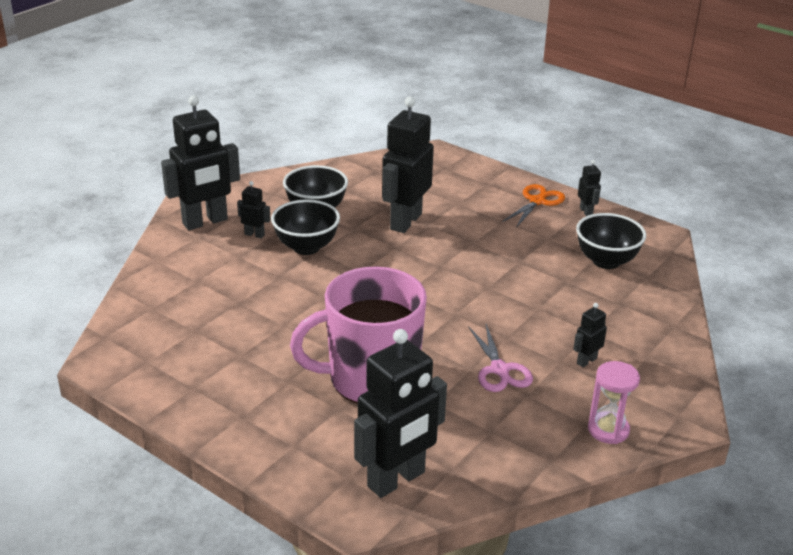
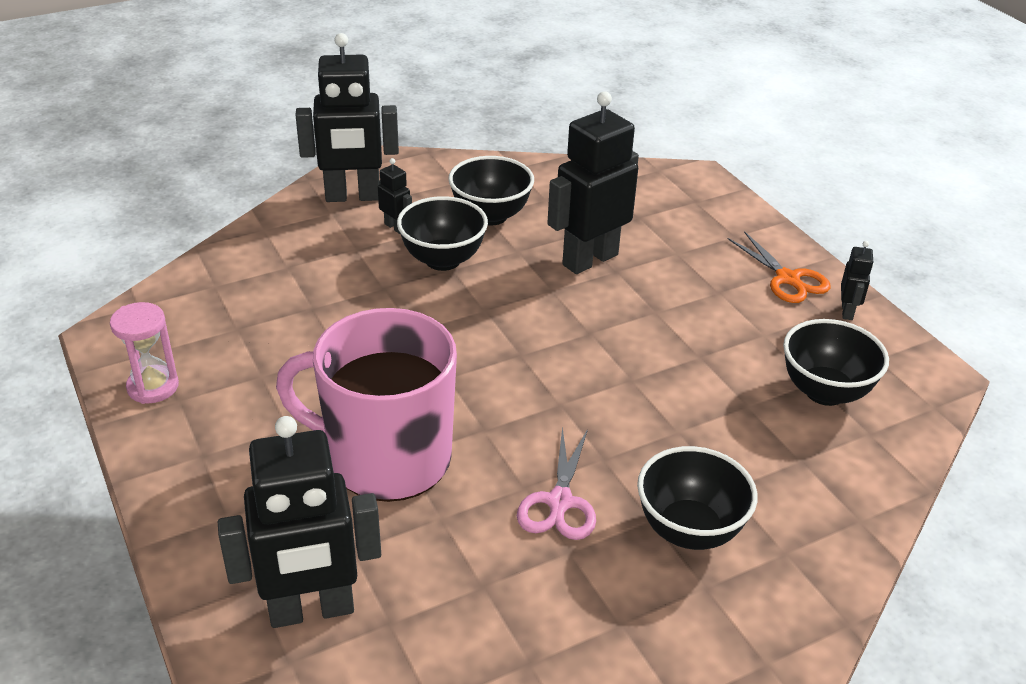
camera: 25 degrees right, 5 degrees up
(537, 201) = (787, 278): orange scissors -> orange scissors turned 90 degrees clockwise
(586, 361) = (689, 530): black robot -> black bowl
(608, 430) = (645, 646): pink hourglass -> pink hourglass (153, 387)

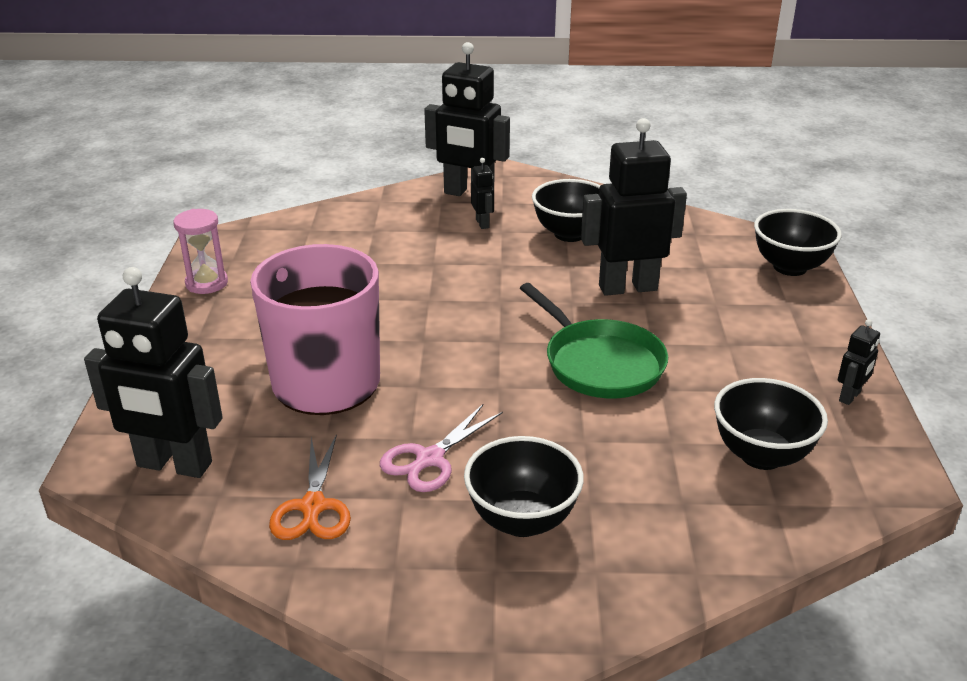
camera: 30 degrees right, 5 degrees down
(443, 260) = (499, 256): black bowl -> black bowl (790, 267)
(628, 347) = (599, 363): none -> green pan
(787, 278) = (810, 352): orange scissors -> orange scissors (313, 506)

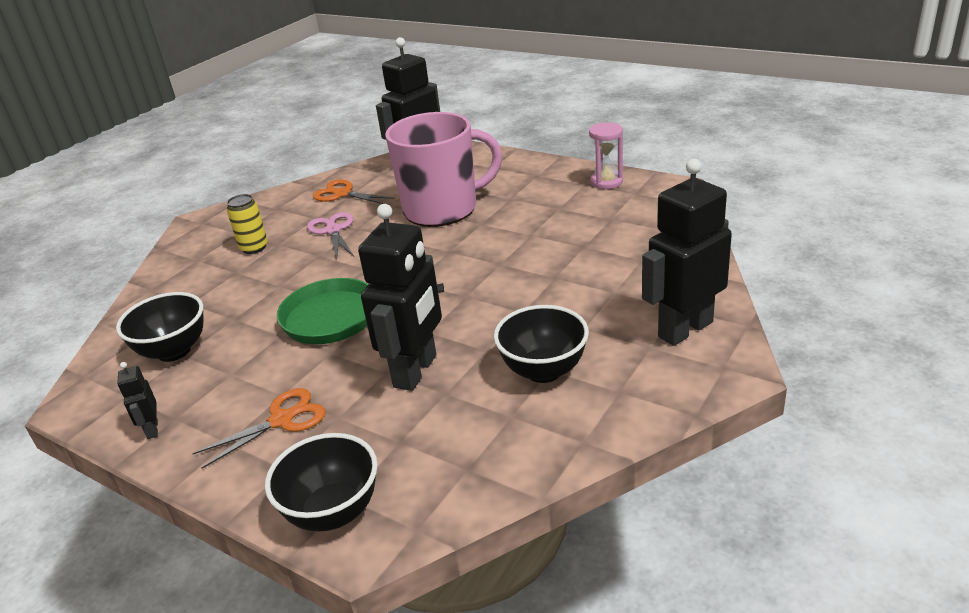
camera: 125 degrees right, 0 degrees up
(482, 223) = (609, 321): black robot -> none
(522, 520) = (254, 248): black bowl -> yellow can
(752, 329) = (281, 420): none -> orange scissors

